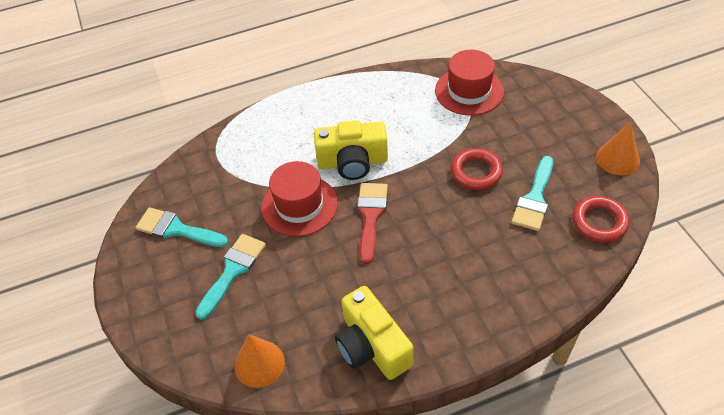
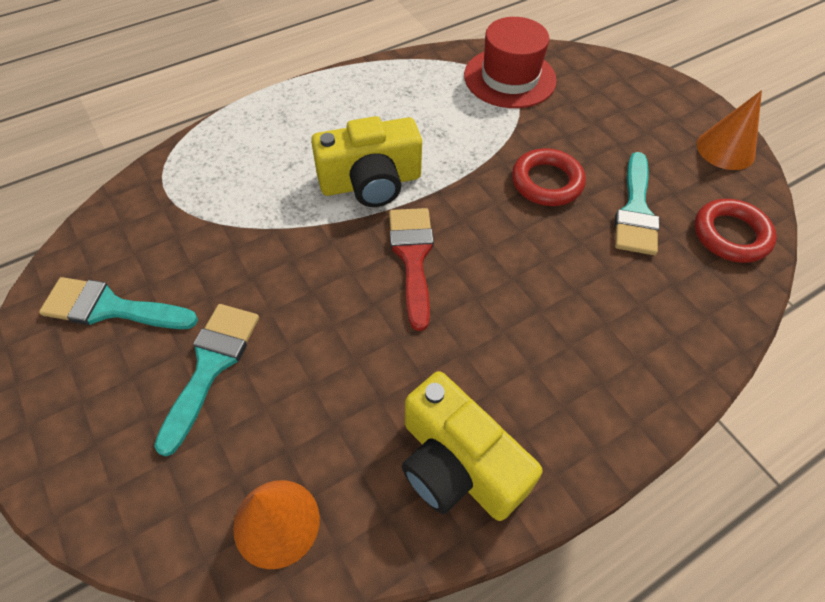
camera: 15 degrees left, 5 degrees up
(299, 205) = (302, 252): red hat -> none

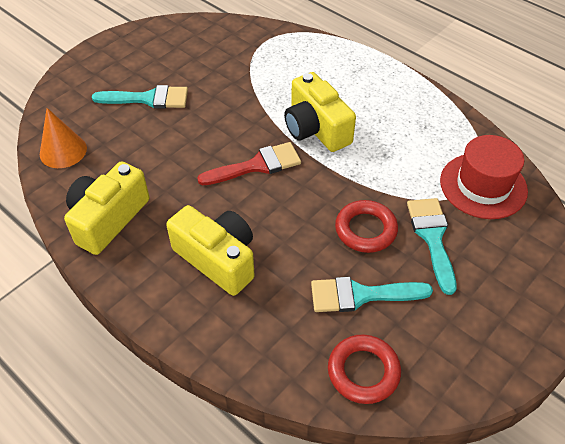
camera: 75 degrees right, 5 degrees down
(110, 308) = (174, 50): turquoise brush -> turquoise brush (432, 237)
(562, 334) = (217, 259): none -> yellow camera
(725, 149) = (481, 366): orange cone -> none

